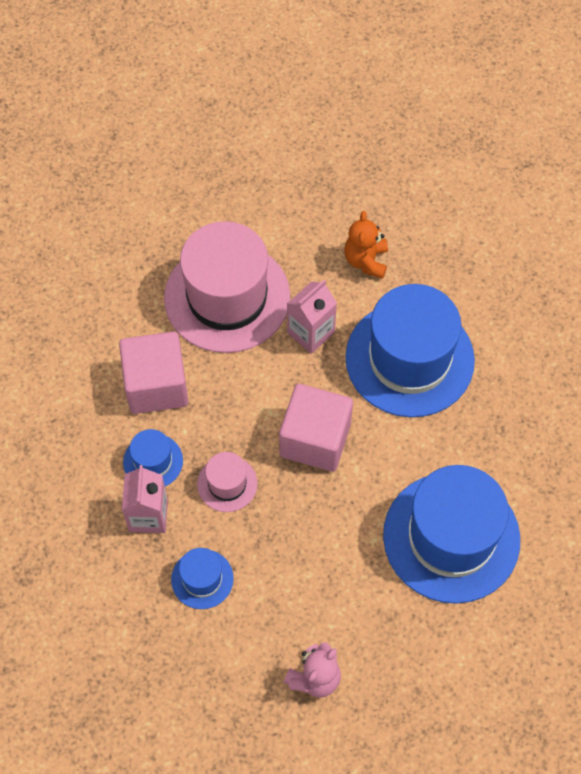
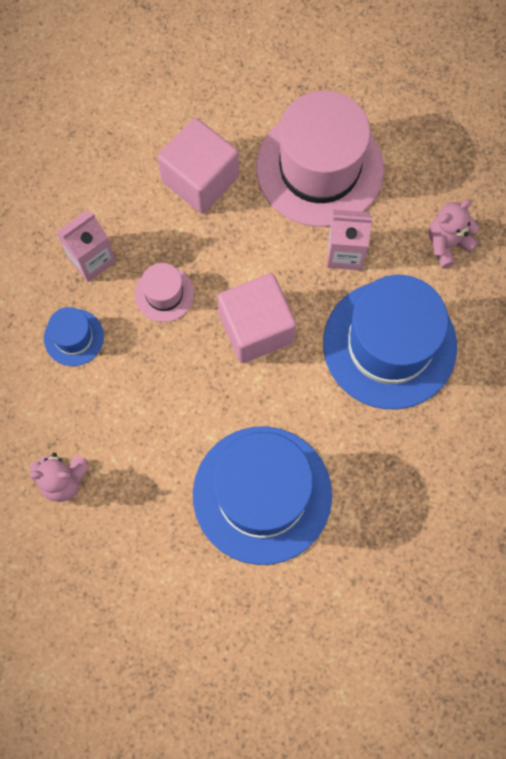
camera: 50 degrees right, 10 degrees up
(153, 461) = (137, 227): blue hat -> none
(366, 261) = (447, 244): orange teddy bear -> pink teddy bear

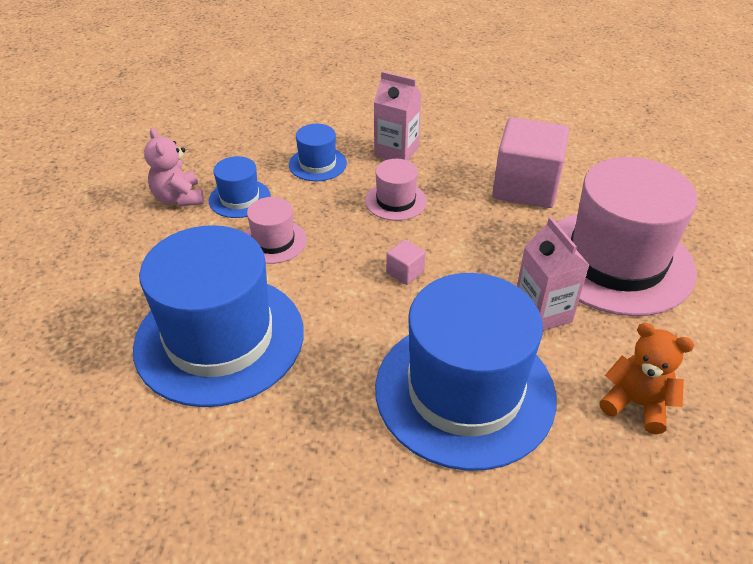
camera: 65 degrees right, 30 degrees down
(91, 425) = (239, 198): none -> blue hat
(167, 416) = (273, 241): none -> pink hat
(256, 328) = (405, 272): pink cube -> pink cube, size x0.41
(447, 244) = (636, 404): pink teddy bear -> orange teddy bear

